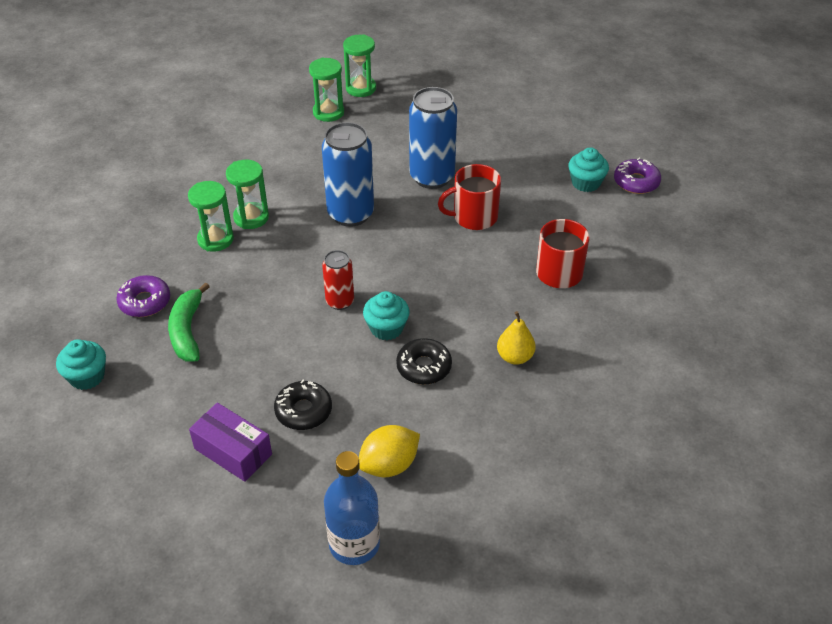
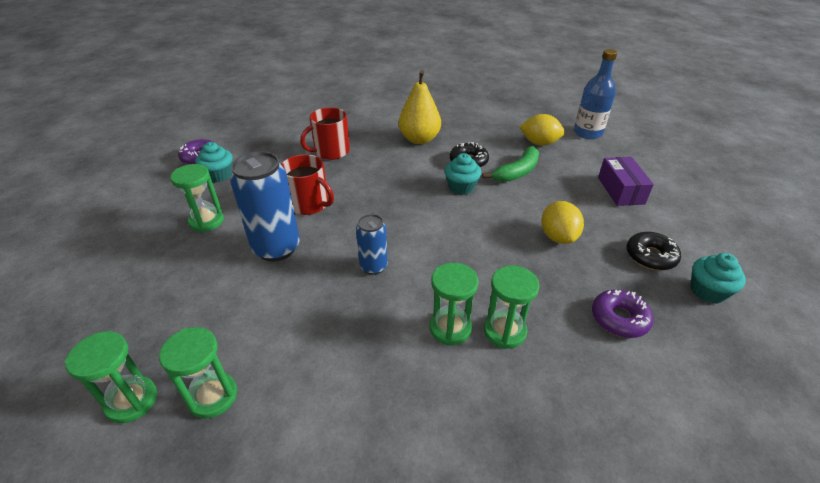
camera: 130 degrees left, 5 degrees down
(187, 331) = (597, 270): green banana -> green banana (517, 172)
(246, 340) = (558, 237): none -> yellow lemon
(303, 411) = (559, 183): black donut -> black donut (650, 256)
(340, 301) = (468, 217): red can -> none
(350, 214) = (373, 266): blue can -> blue can, size x0.56
(511, 155) = (206, 221): none -> green hourglass
(515, 357) = (419, 139): yellow pear -> yellow pear, size x1.66

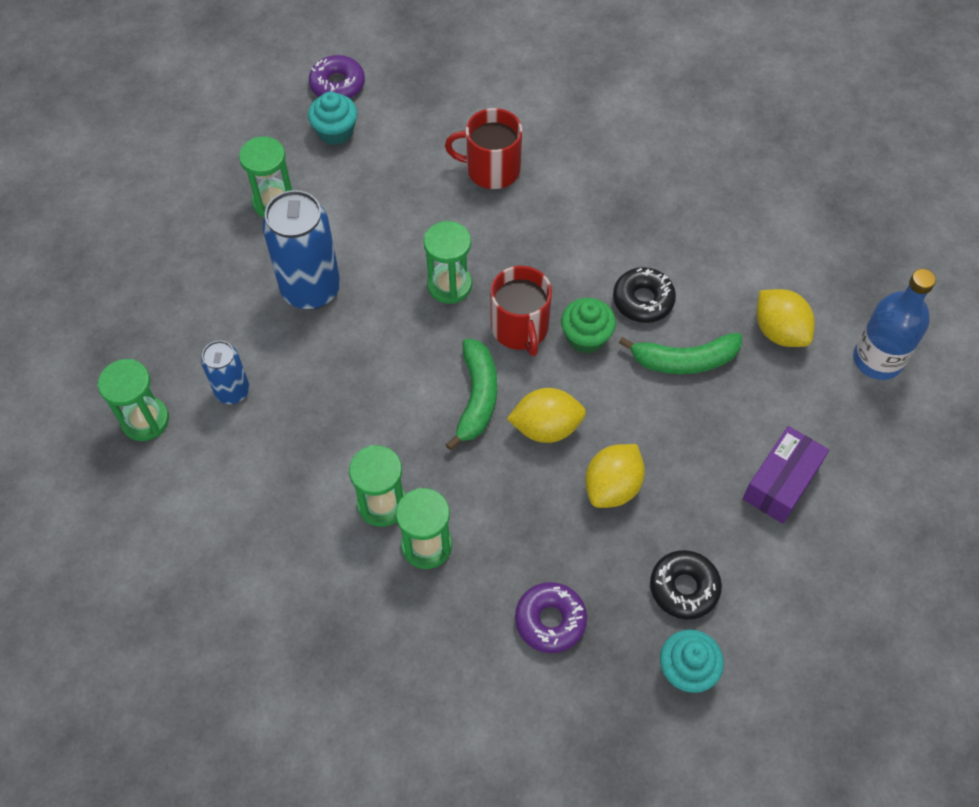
camera: 40 degrees right, 20 degrees up
(132, 401) = (89, 379): green hourglass -> green hourglass (449, 285)
(309, 204) = (393, 246): red mug -> red mug (520, 328)
(373, 266) = (380, 381): blue can -> blue can (232, 391)
(419, 139) = (623, 217): yellow pear -> none
(439, 241) = (477, 397): none -> green banana
(461, 187) = (586, 337): turquoise cupcake -> green cupcake
(492, 232) = (546, 427): none -> yellow lemon

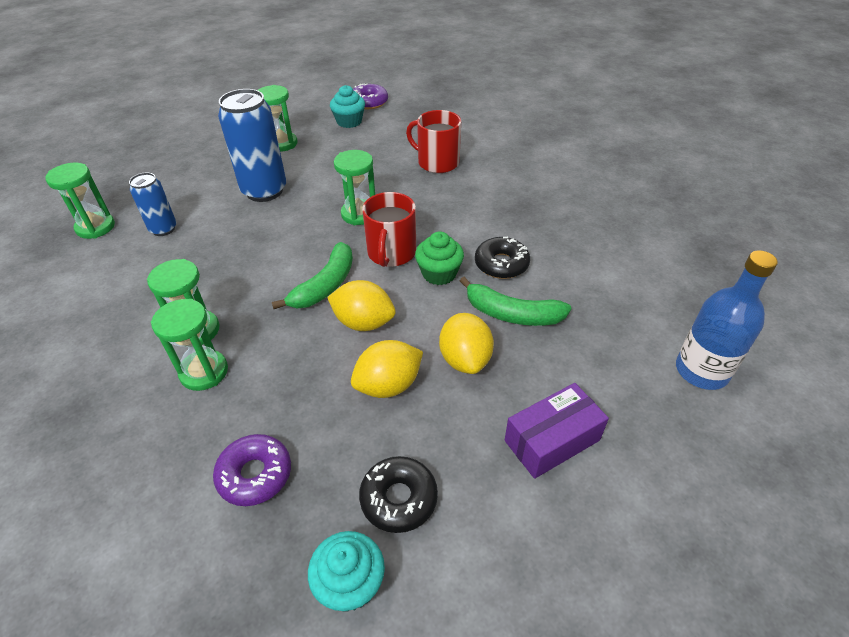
camera: 25 degrees right, 15 degrees down
(779, 331) = (611, 320): yellow lemon -> yellow lemon (465, 359)

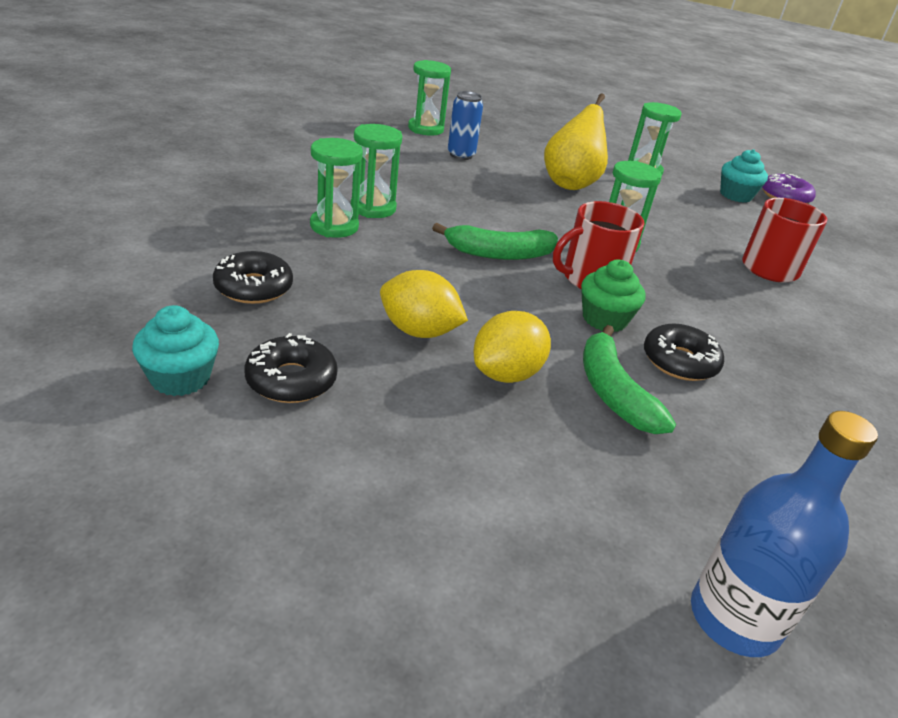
camera: 50 degrees right, 10 degrees down
(255, 474) = (253, 287): purple donut -> black donut
(264, 191) = (570, 183): blue can -> yellow pear
(363, 322) = (480, 291): yellow lemon -> none
(552, 440) = (460, 478): purple box -> none

